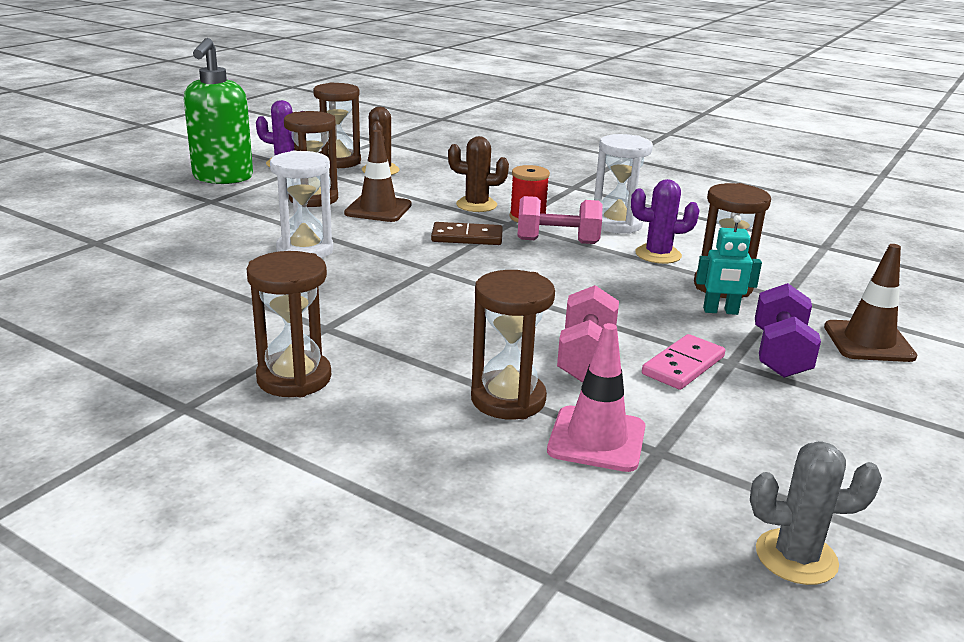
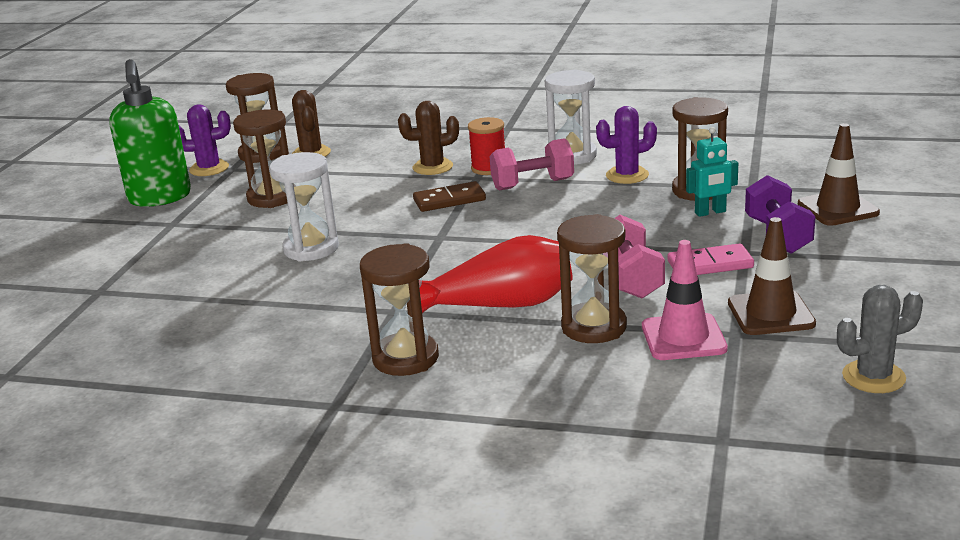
camera: 15 degrees left, 0 degrees up
(378, 209) = (344, 193): brown traffic cone -> brown traffic cone (770, 313)
(430, 349) = (499, 305): none -> red vase
(683, 365) = (710, 264): pink domino -> pink domino turned 60 degrees clockwise

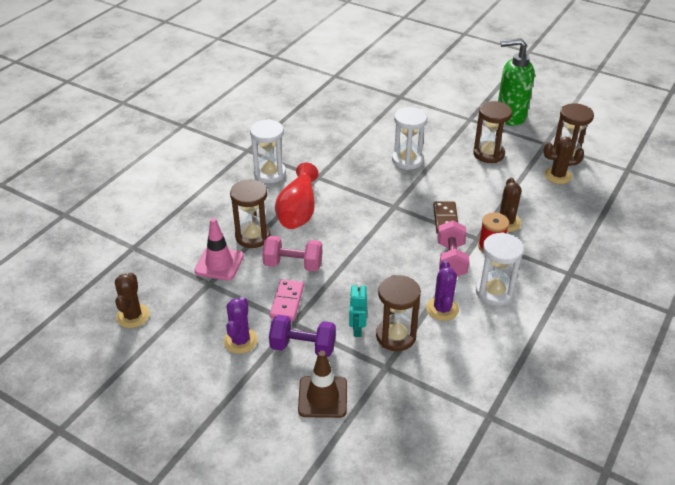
camera: 105 degrees right, 15 degrees up
(209, 168) = (549, 135): purple cactus -> purple cactus (240, 340)
(405, 358) = (270, 173): brown hourglass -> white hourglass
(770, 313) = (217, 304): brown traffic cone -> none
(873, 377) = (133, 316): grey cactus -> brown cactus

